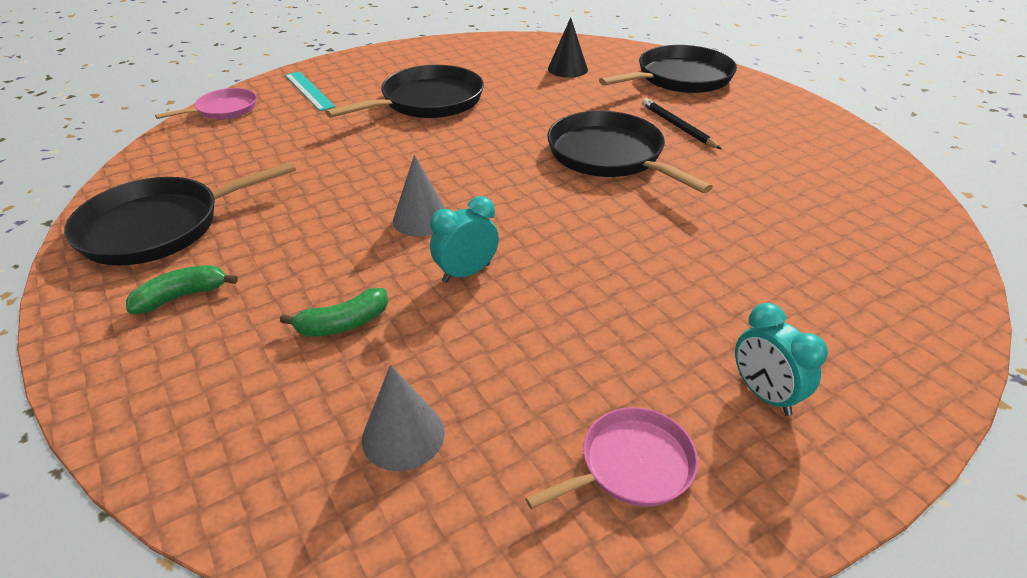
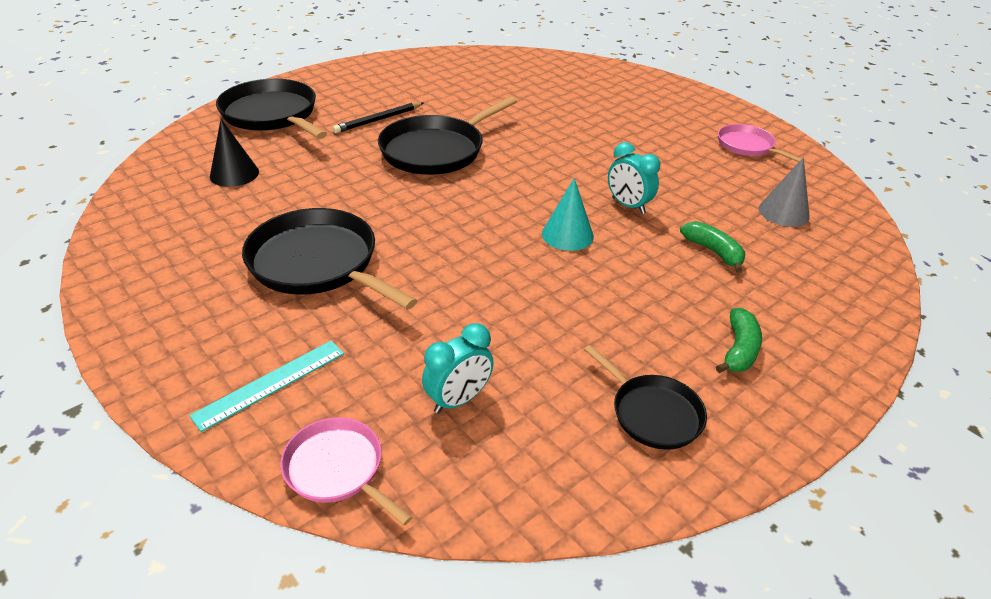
camera: 100 degrees left, 0 degrees up
(159, 227) = (652, 413): black pan -> black pan, size x0.57
(182, 296) = (739, 350): green banana -> green banana turned 120 degrees counterclockwise
(421, 219) = (567, 235): grey cone -> turquoise cone
(764, 394) = (676, 112): turquoise clock -> turquoise clock (458, 400)

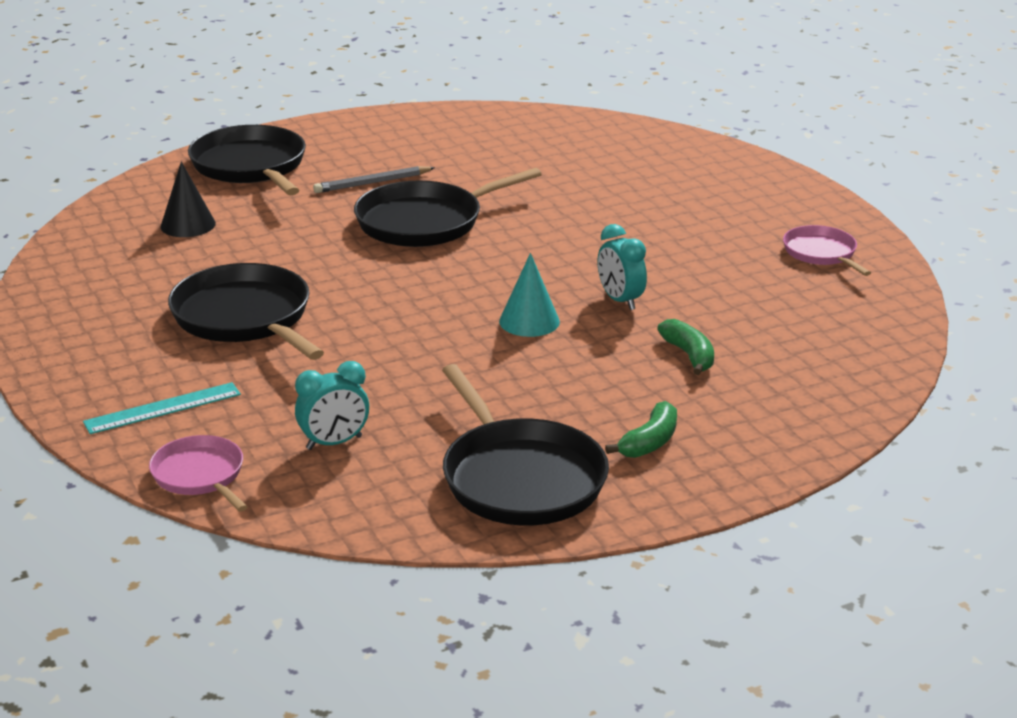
camera: 15 degrees right, 10 degrees down
(378, 120) = (372, 183): black pencil -> grey pencil
(652, 413) = (520, 478): black pan -> black pan, size x1.76
(783, 212) = (808, 327): grey cone -> none

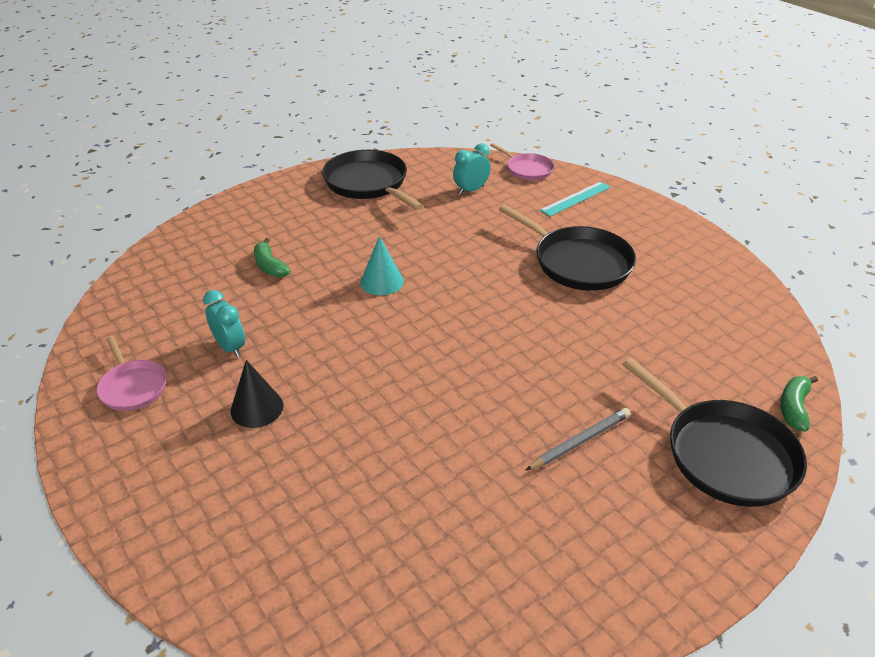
camera: 170 degrees right, 10 degrees up
(188, 225) = (702, 351): black cone -> black cone (257, 408)
(425, 222) = (499, 383): black pan -> none
(620, 300) = (316, 309): turquoise clock -> turquoise clock (230, 347)
(649, 442) = (300, 207): green banana -> green banana (794, 408)

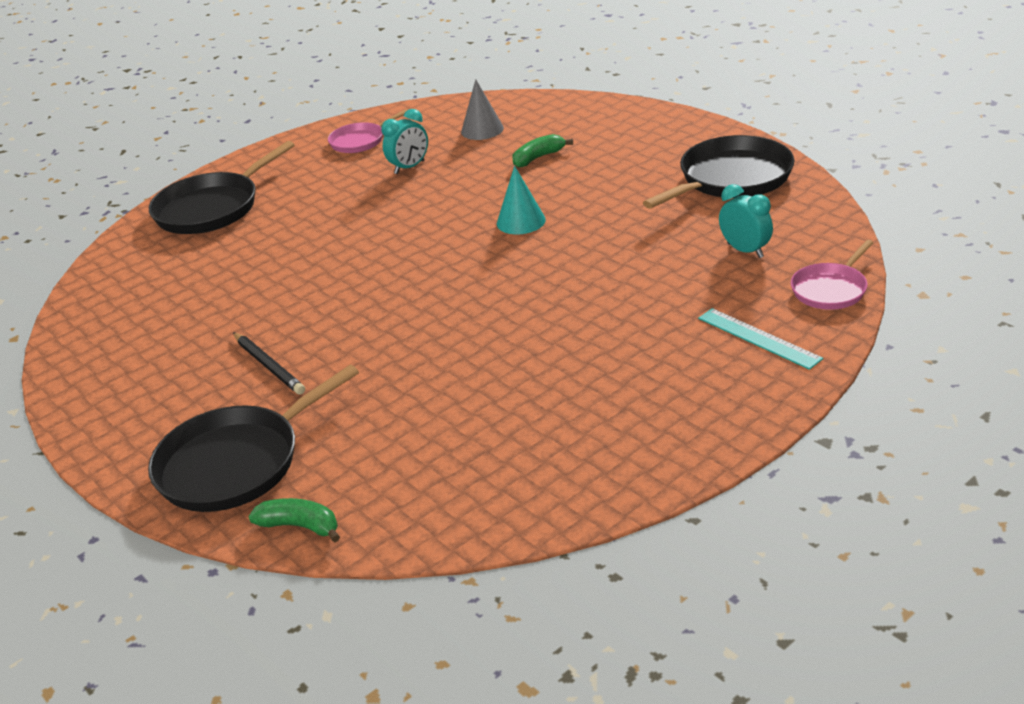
camera: 90 degrees right, 5 degrees down
(182, 296) = (482, 130): none -> grey cone
(257, 408) = (331, 196): black cone -> none
(578, 262) = (586, 349): black pan -> black pan (212, 208)
(580, 441) = (269, 366): grey pencil -> black pencil

